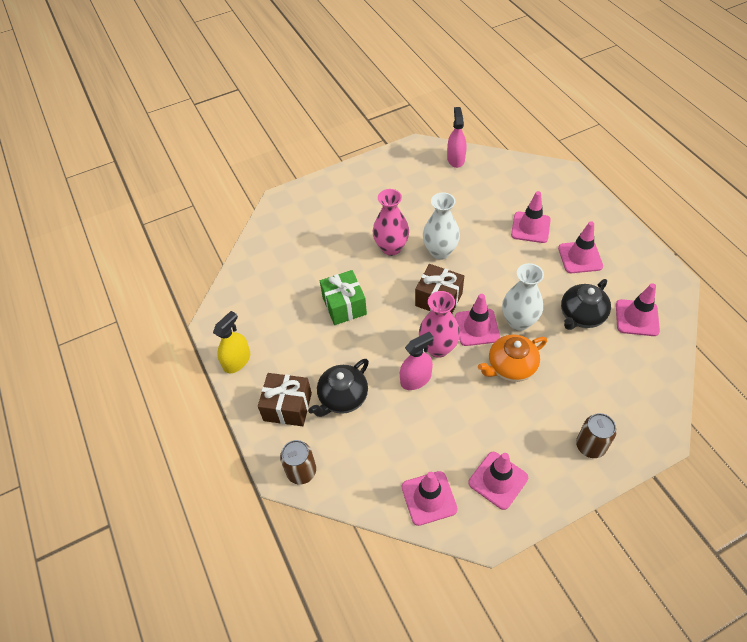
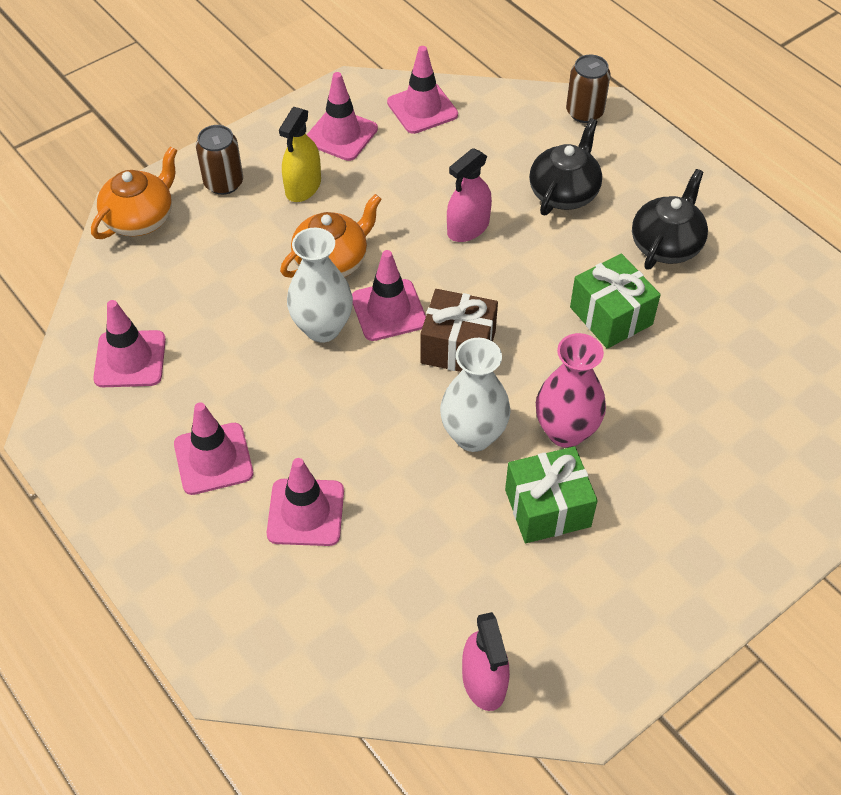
camera: 165 degrees right, 0 degrees up
(237, 361) = (737, 217): yellow spray bottle -> yellow spray bottle (303, 187)
(287, 407) = (634, 173): brown gift -> none
(411, 216) = (547, 508): none -> green gift
(438, 348) = (444, 273): pink vase -> none
(581, 315) = (220, 351): black teapot -> black teapot (666, 245)
(650, 422) = (140, 218): none -> orange teapot

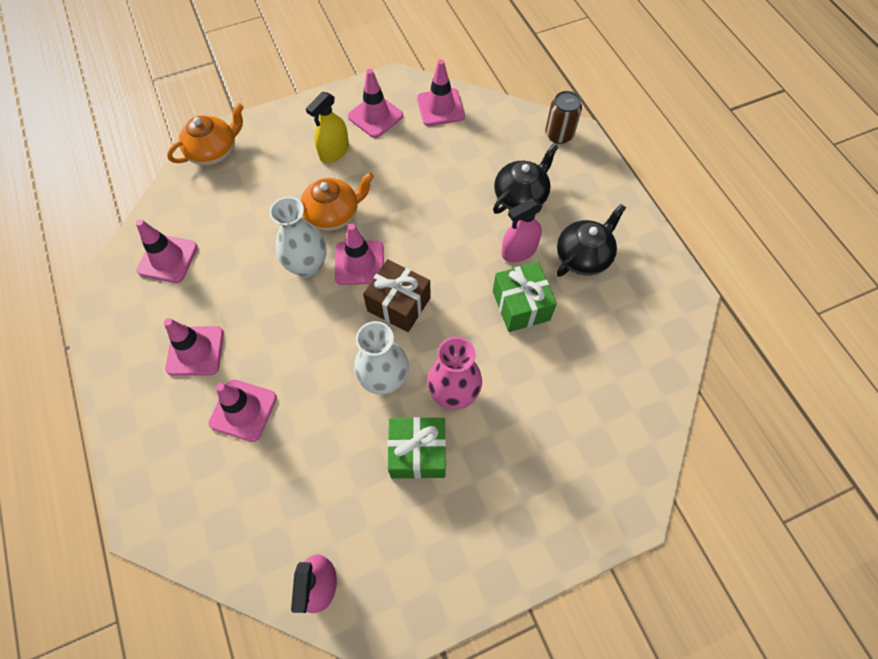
camera: 15 degrees right, 10 degrees up
(223, 183) = (280, 136): brown can -> none
(468, 228) = (440, 209): pink spray bottle -> pink spray bottle (519, 251)

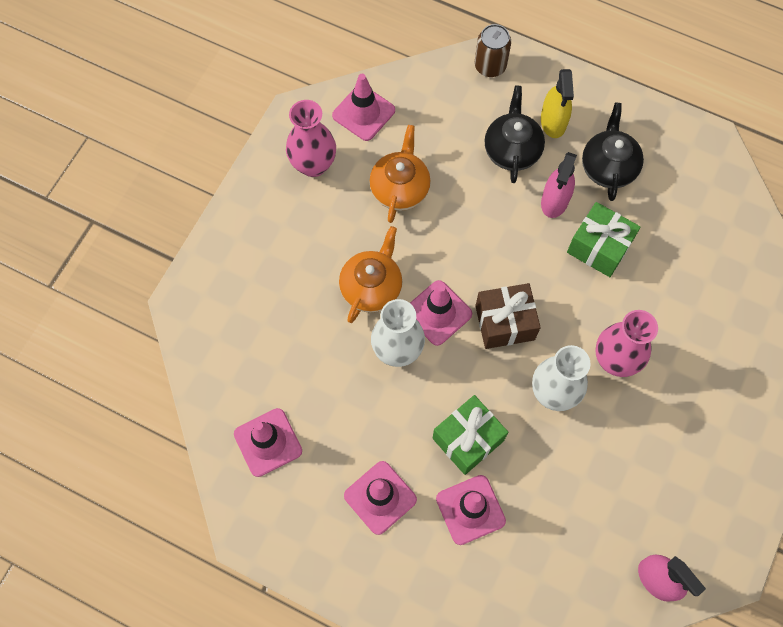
camera: 40 degrees left, 5 degrees up
(214, 152) = (199, 312): orange teapot -> orange teapot (400, 188)
(334, 151) = (311, 227): yellow spray bottle -> yellow spray bottle (553, 121)
(375, 116) = (313, 165): pink traffic cone -> pink vase
(418, 453) = (633, 428): green gift -> green gift (468, 439)

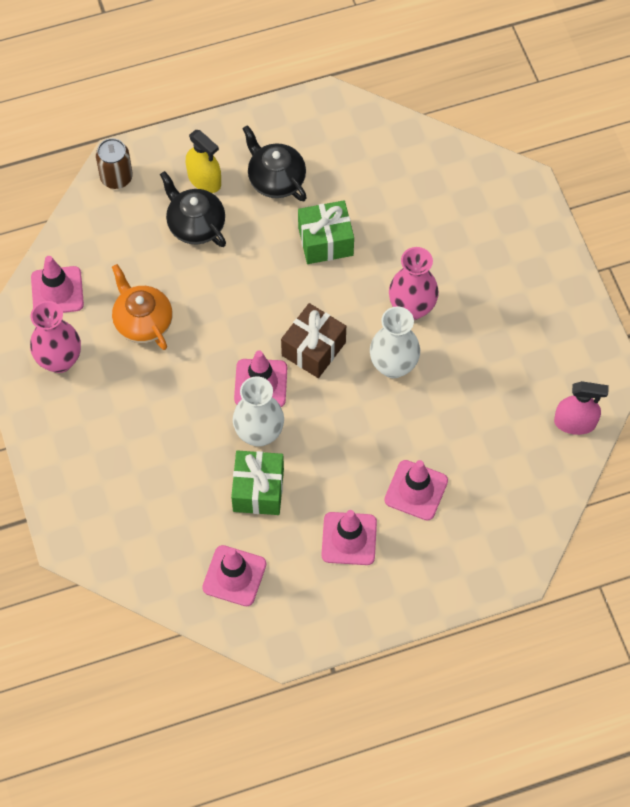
camera: 45 degrees left, 5 degrees down
(371, 287) = (195, 408): orange teapot -> none
(468, 439) = (368, 447): green gift -> green gift (258, 490)
(555, 200) = (262, 235): pink spray bottle -> none

